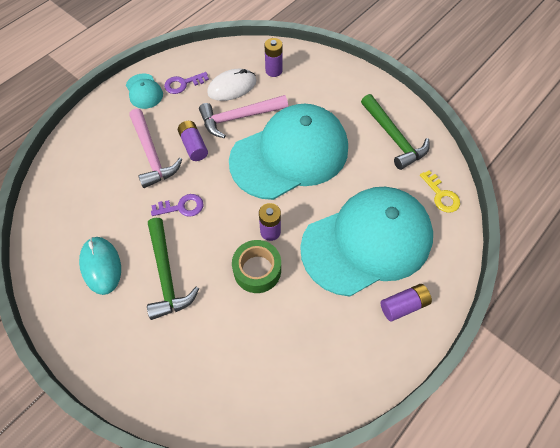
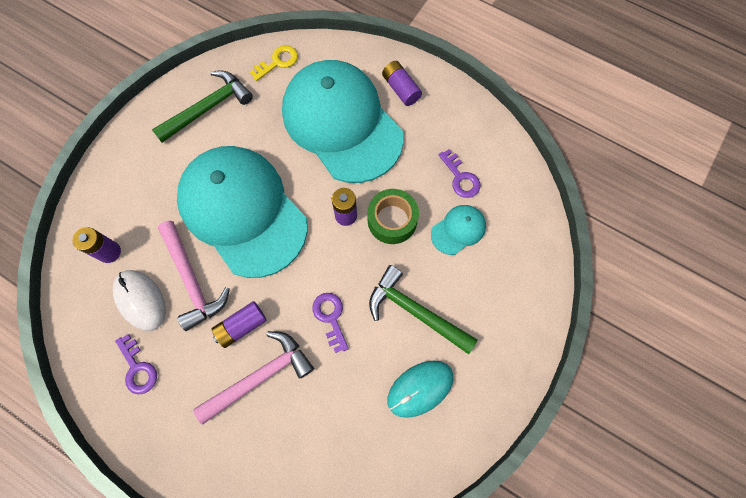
camera: 100 degrees left, 10 degrees up
(144, 91) = (154, 421): turquoise cap -> turquoise cap (458, 230)
(166, 274) = (415, 311): green hammer -> green hammer turned 120 degrees counterclockwise
(290, 346) = (460, 177): none -> purple key

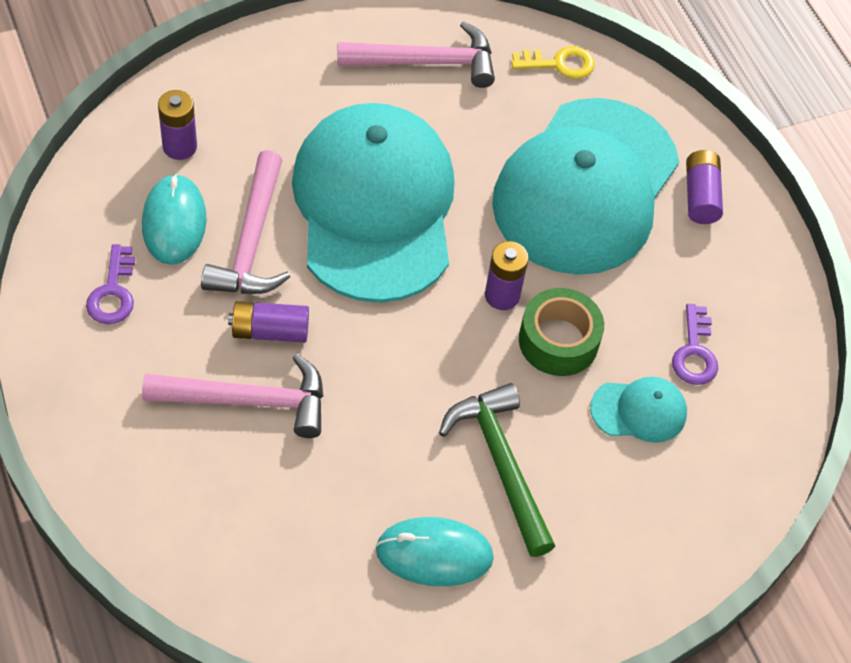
camera: 30 degrees right, 15 degrees down
(140, 300) = (174, 222): white mouse -> turquoise mouse
(208, 108) = (426, 62): green hammer -> pink hammer
(330, 317) = (386, 396): purple key -> none
(342, 123) = (585, 187): turquoise cap -> turquoise cap turned 150 degrees counterclockwise

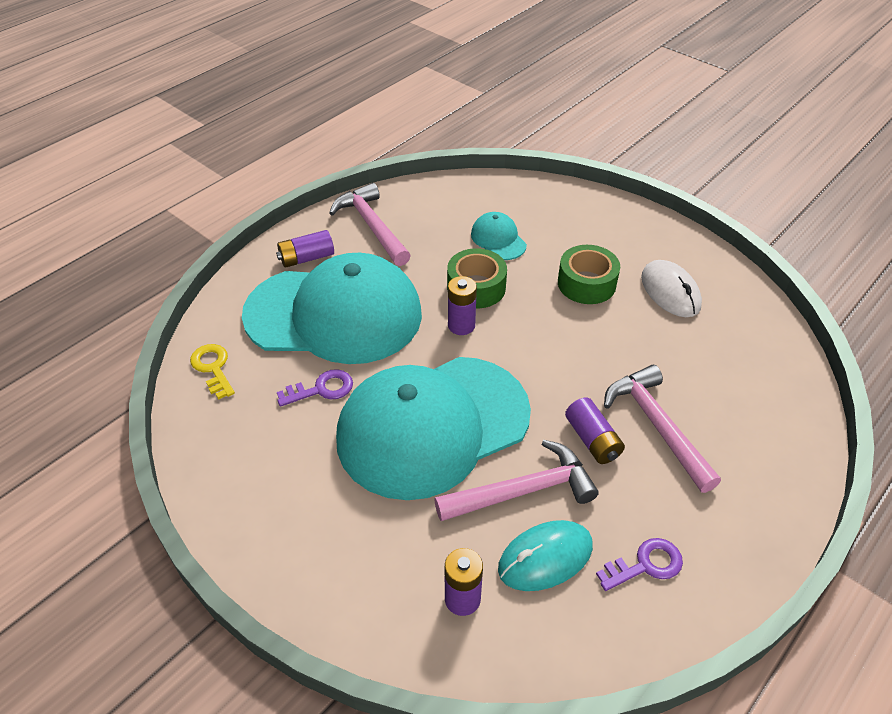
camera: 110 degrees left, 10 degrees down
(426, 62) = (255, 454): pink hammer -> pink hammer (372, 226)
(434, 553) = (670, 291): turquoise mouse -> white mouse
(501, 464) = (586, 283): green hammer -> green tape
(694, 352) = (437, 228): purple key -> purple key (321, 389)

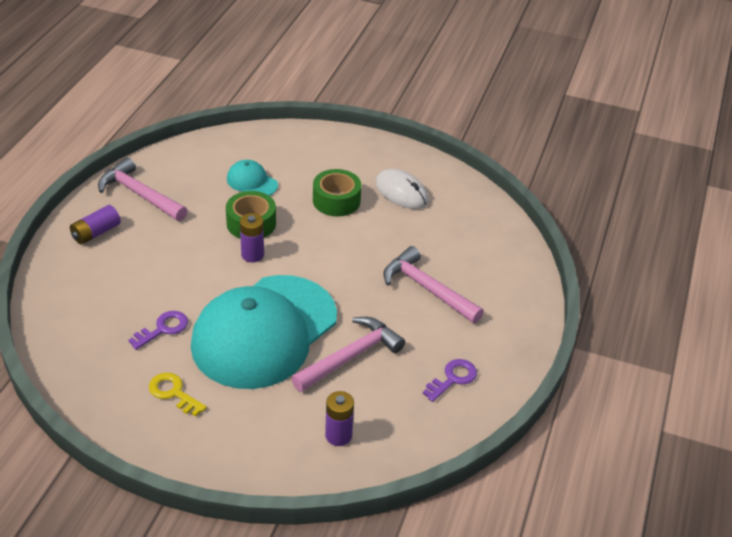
camera: 25 degrees left, 5 degrees down
(213, 368) = (62, 337): yellow key -> yellow key (173, 393)
(334, 315) = (144, 271): turquoise cap -> none
(545, 557) = (384, 394): turquoise mouse -> none
(592, 440) = (386, 310): purple battery -> none

